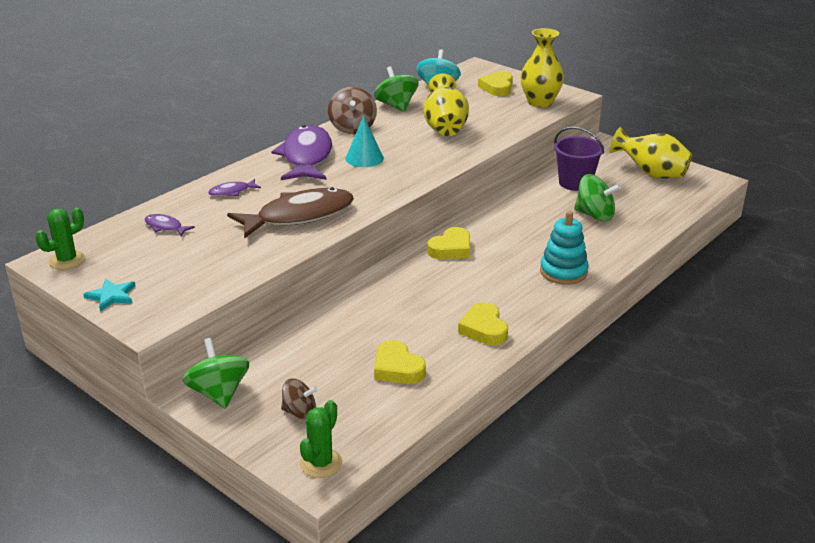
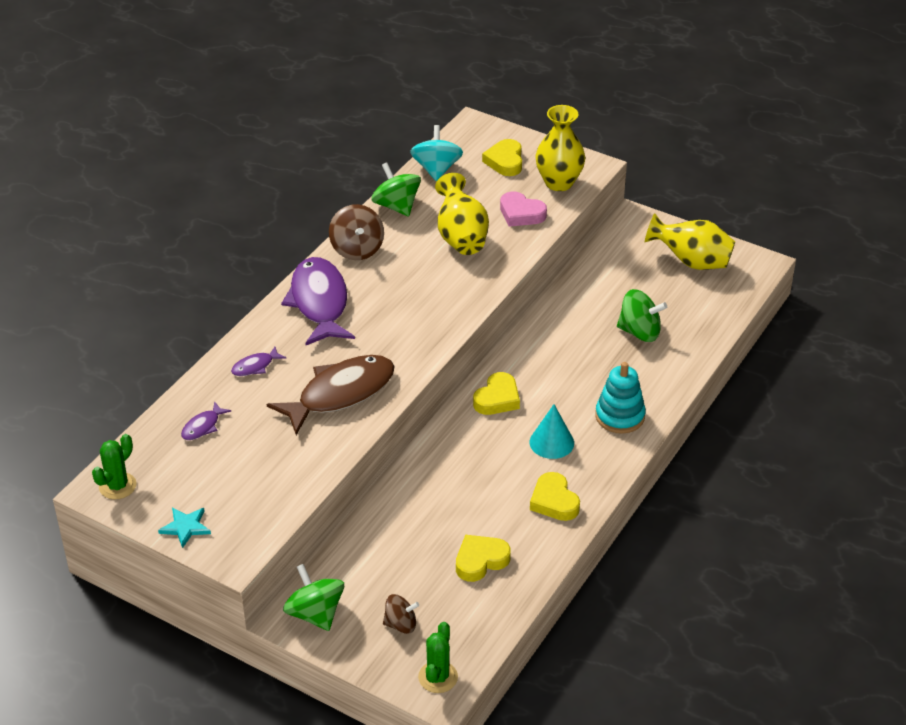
camera: 10 degrees left, 10 degrees up
(165, 227) = (202, 427): purple fish -> purple fish turned 75 degrees counterclockwise
(364, 158) = (384, 297): turquoise cone -> turquoise cone (551, 442)
(397, 368) = (480, 561): yellow heart -> yellow heart turned 105 degrees clockwise
(502, 118) = (521, 214): none -> pink heart
(575, 183) = (611, 285): purple bucket -> none

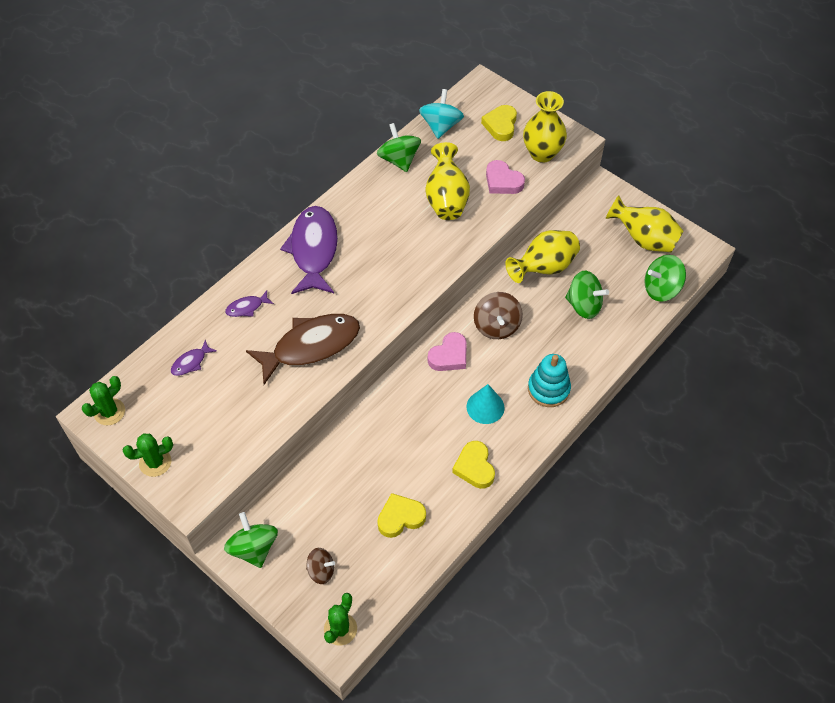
camera: 10 degrees right, 15 degrees up
(185, 527) = (155, 462): turquoise star -> green cactus
(357, 249) = (356, 199): brown spinning top -> brown spinning top (496, 326)
(497, 399) = (449, 356): yellow heart -> pink heart
(585, 302) = (544, 268): none -> yellow vase
(723, 306) = (661, 289): none -> green spinning top

